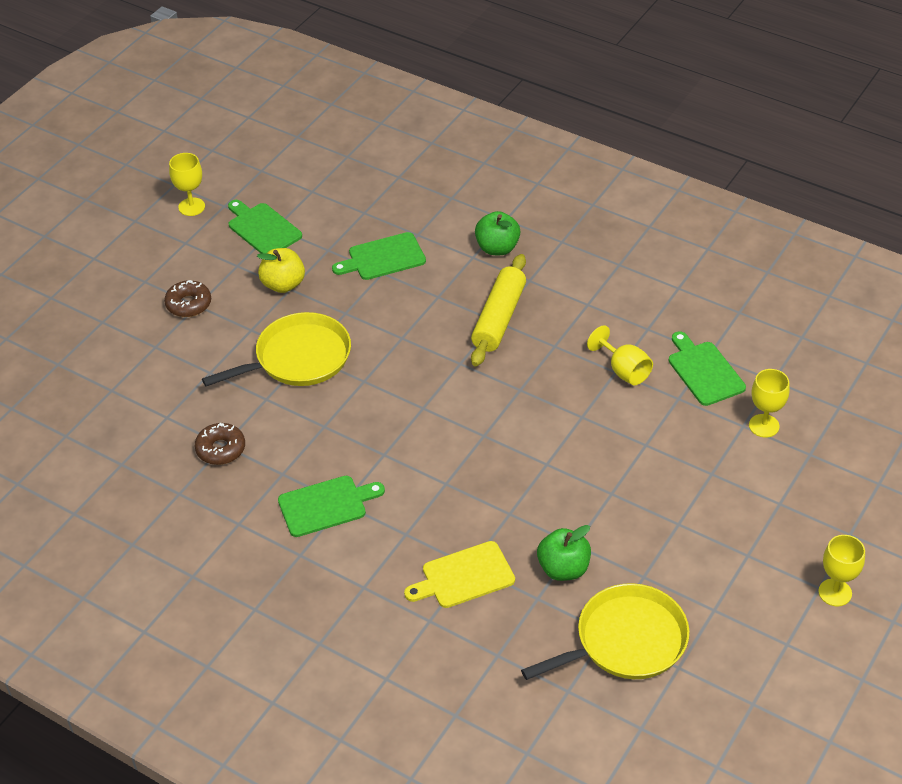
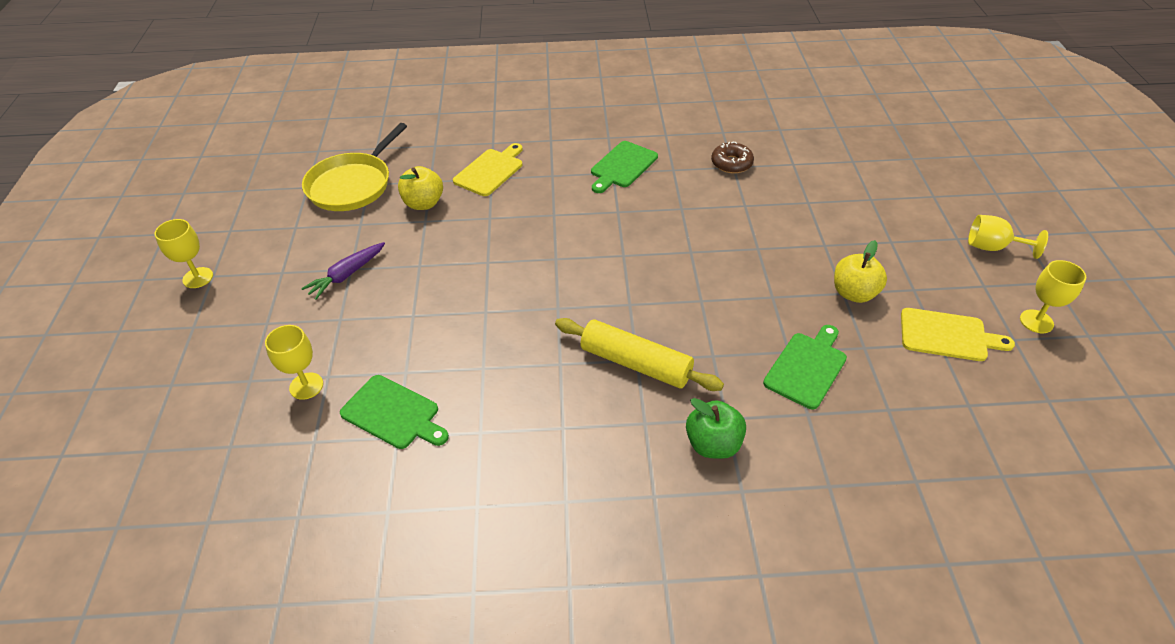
camera: 145 degrees right, 0 degrees up
(188, 304) = (898, 239): brown donut -> none
(262, 228) = (947, 335): green cutting board -> yellow cutting board
(298, 358) = (760, 243): yellow pan -> none
(498, 318) = (636, 363): yellow rolling pin -> yellow rolling pin turned 45 degrees counterclockwise
(563, 569) = (423, 203): green apple -> yellow apple
(624, 370) = (475, 373): yellow goblet -> yellow goblet (992, 247)
(685, 518) = (347, 275): none -> purple carrot

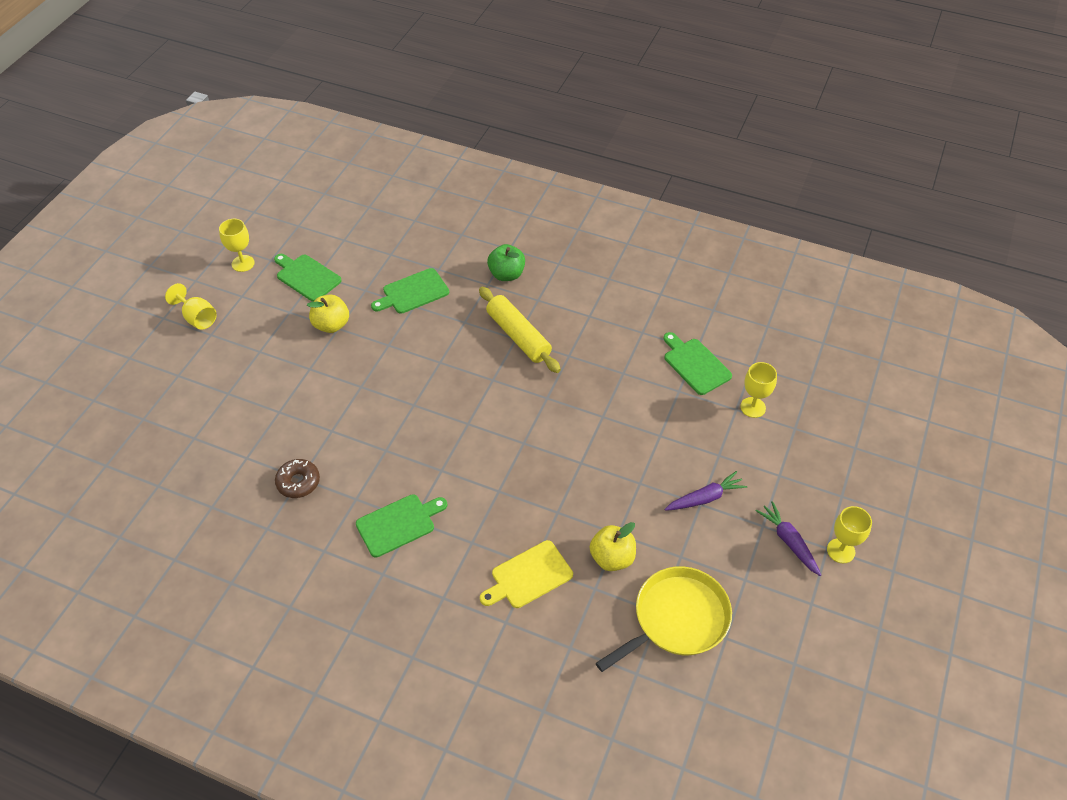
camera: 155 degrees left, 5 degrees up
(253, 268) = (788, 541): none -> purple carrot
(947, 335) = (306, 277): yellow cutting board -> green cutting board

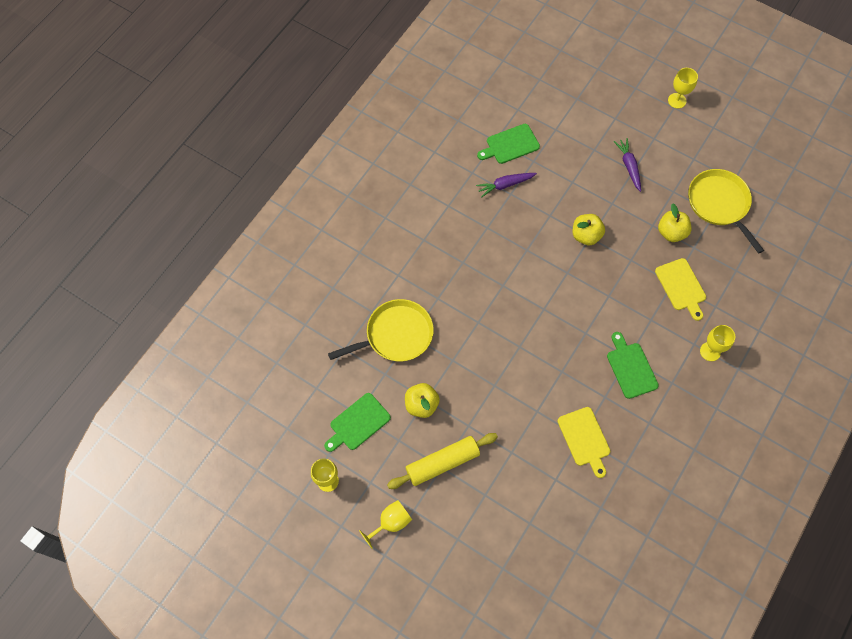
camera: 80 degrees left, 15 degrees up
(298, 482) = (585, 439): brown donut -> yellow cutting board
(413, 292) = (396, 335): green cutting board -> yellow pan
(506, 274) = (390, 258): green apple -> none
(518, 336) = (460, 260): yellow rolling pin -> yellow rolling pin (442, 463)
(582, 457) = (586, 235): none -> yellow apple
(753, 407) = (555, 119): yellow goblet -> yellow goblet (710, 351)
(788, 541) = (667, 127): purple carrot -> purple carrot (505, 185)

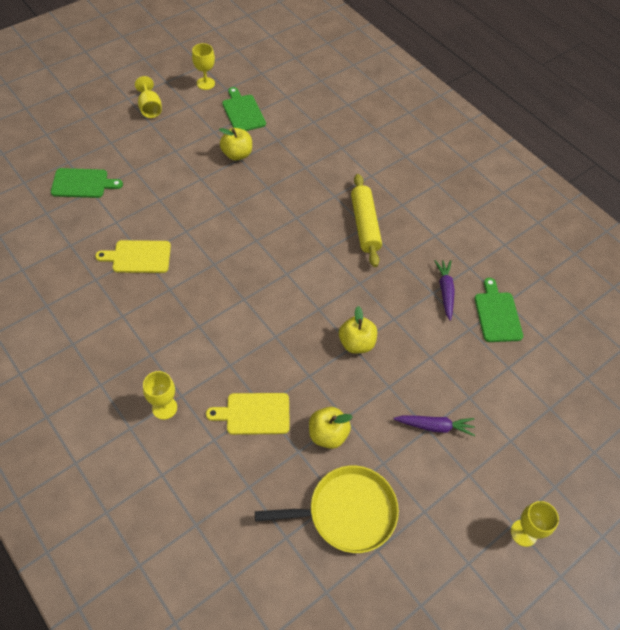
camera: 105 degrees right, 10 degrees down
(396, 335) = (311, 157): yellow pan -> none
(442, 463) = (178, 152): yellow rolling pin -> yellow rolling pin (364, 225)
(630, 368) = (187, 323): green cutting board -> green cutting board (83, 183)

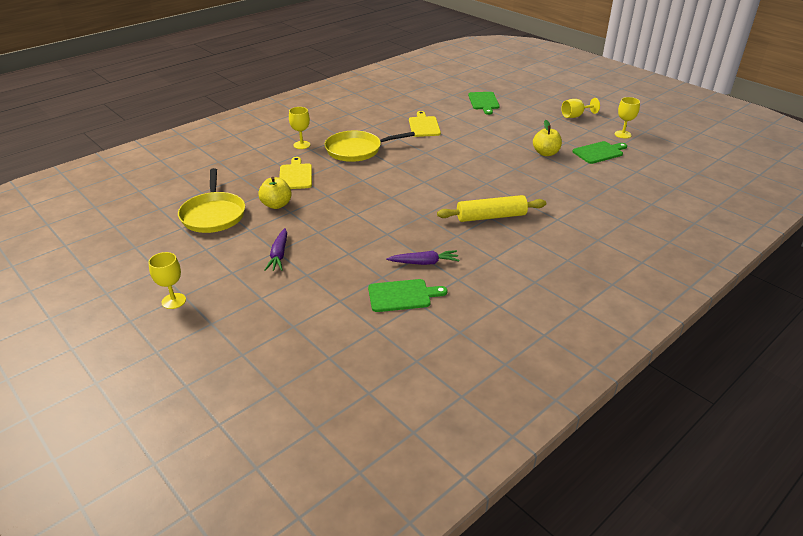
camera: 90 degrees right, 20 degrees down
(194, 339) = (356, 150): none -> yellow pan
(356, 343) = (359, 215): yellow apple -> none

